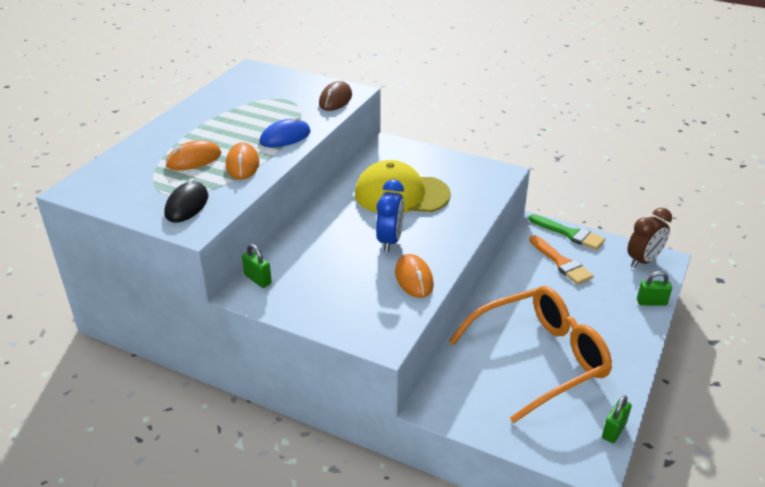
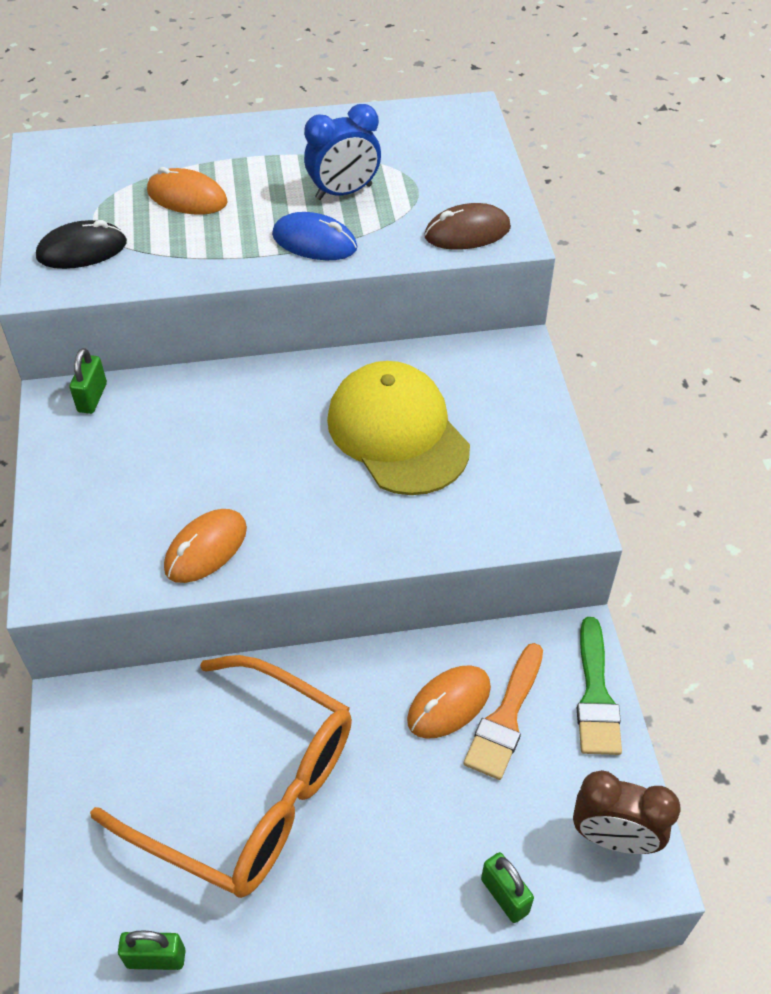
camera: 55 degrees right, 15 degrees up
(242, 164) = (212, 243): orange mouse -> orange mouse (449, 704)
(390, 241) = (273, 479): blue clock -> blue clock (344, 192)

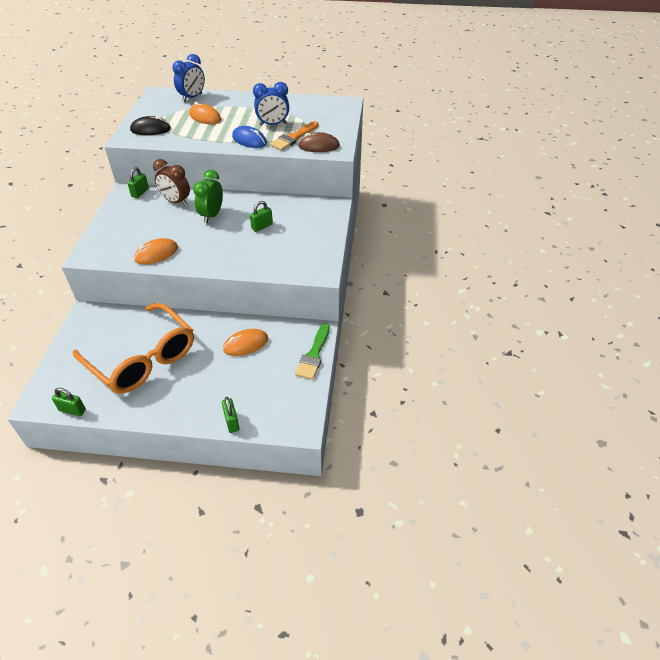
camera: 15 degrees right, 5 degrees down
(132, 149) = (192, 97): none -> blue clock
(278, 425) = (212, 215): none -> green clock
(397, 433) = (262, 226): yellow cap -> green padlock
(505, 718) = (268, 355): orange brush -> orange brush (293, 138)
(613, 838) = (292, 411): brown clock -> brown clock (176, 202)

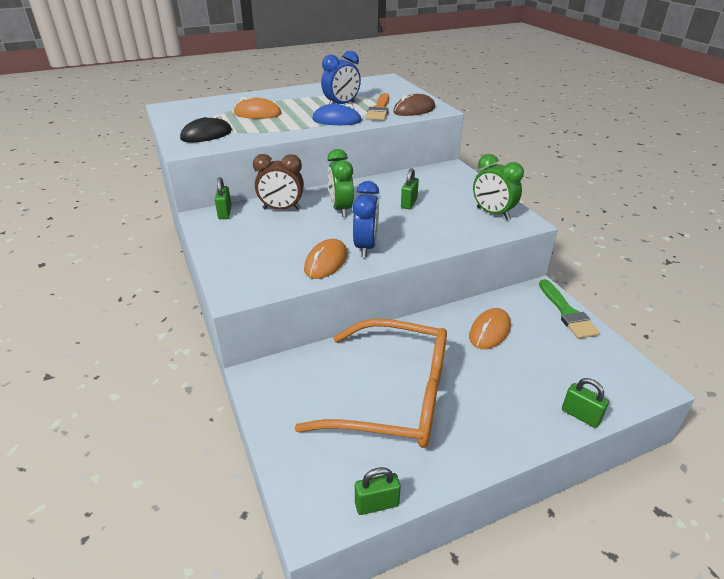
camera: 30 degrees left, 10 degrees down
(192, 97) = (217, 103): blue clock -> blue clock (366, 247)
(308, 257) = (492, 213): none -> green clock

